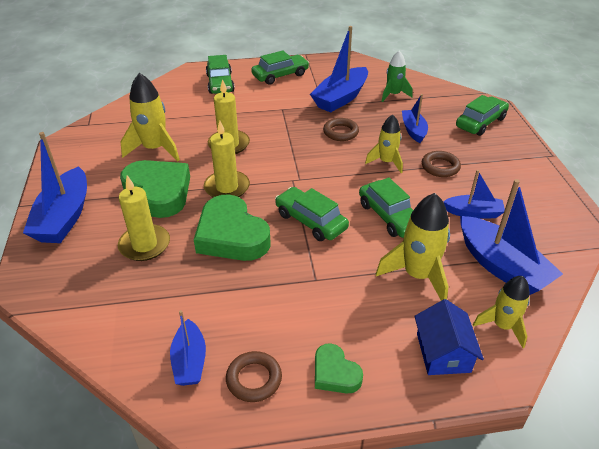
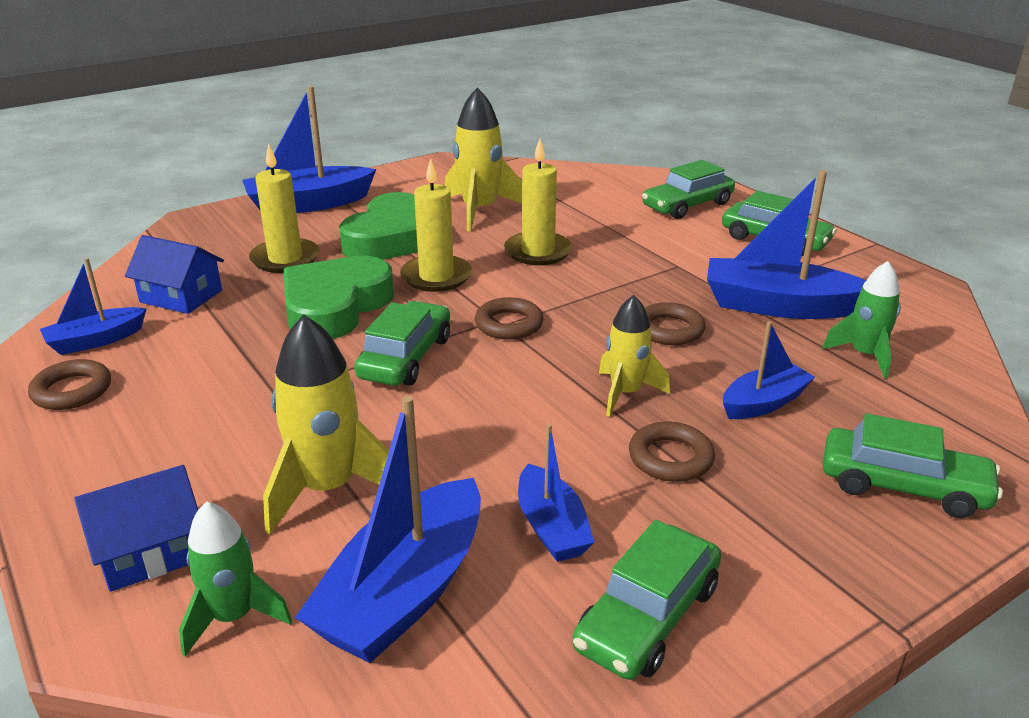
camera: 65 degrees right, 10 degrees down
(157, 306) = (181, 296): none -> blue house
(301, 177) = (509, 324): none -> brown ring
(335, 373) = (90, 451): green heart -> none
(389, 216) = (468, 428): green car -> green car (647, 617)
(502, 326) = (233, 617): yellow rocket -> green rocket

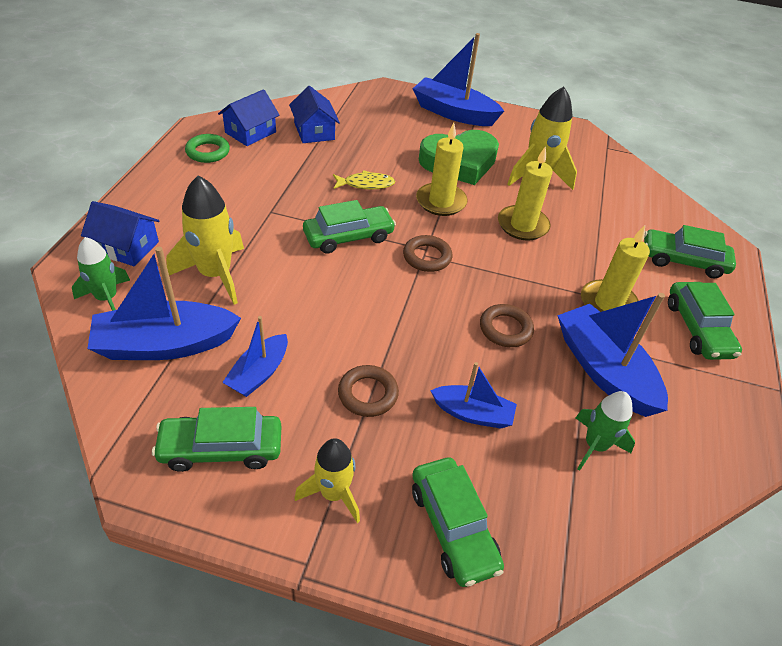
camera: 45 degrees right, 15 degrees up
(72, 391) = (208, 152): brown ring -> green ring
(96, 340) = (250, 132): blue boat -> blue house
(285, 259) = (389, 140): yellow candle -> yellow candle (608, 304)
(335, 306) = (366, 184): green heart -> yellow fish
(625, 393) = (412, 342): yellow rocket -> yellow rocket (333, 493)

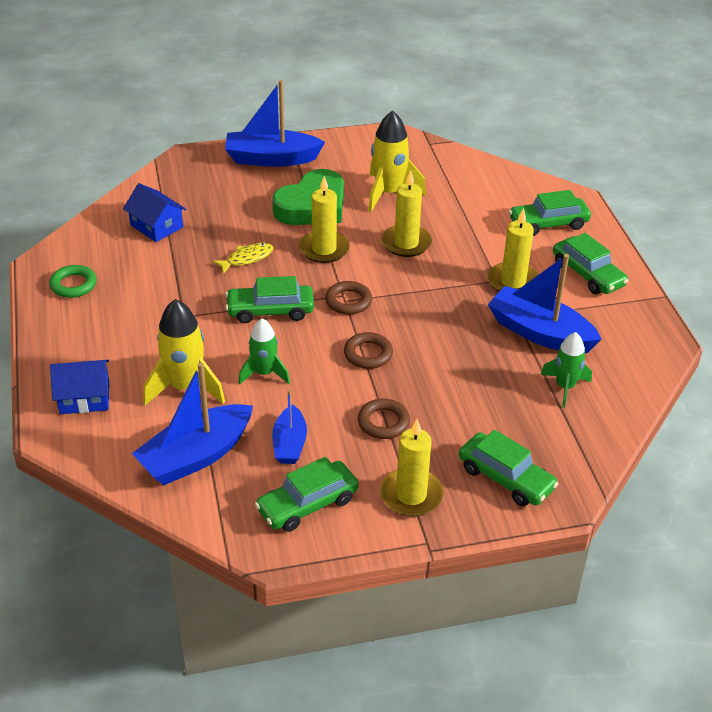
camera: 25 degrees left, 5 degrees down
(107, 298) = (111, 444): green rocket -> green rocket (264, 373)
(250, 132) = (96, 250): blue house -> none
(333, 493) = (411, 495): yellow rocket -> yellow candle
(348, 237) = (270, 311): green car -> green car turned 135 degrees counterclockwise
(473, 413) = (468, 402): blue boat -> none
(505, 329) = (450, 333): brown ring -> brown ring (368, 354)

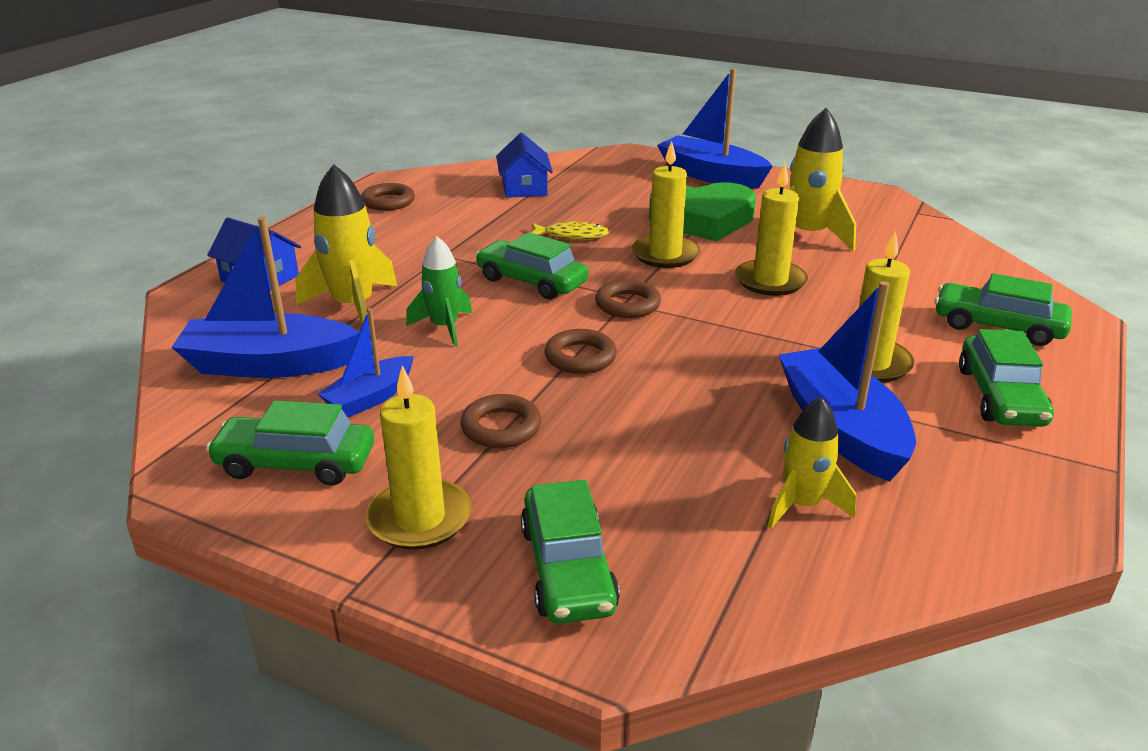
camera: 40 degrees right, 10 degrees down
(73, 285) = (388, 202): green ring -> brown ring
(565, 387) = (802, 505): green rocket -> yellow rocket

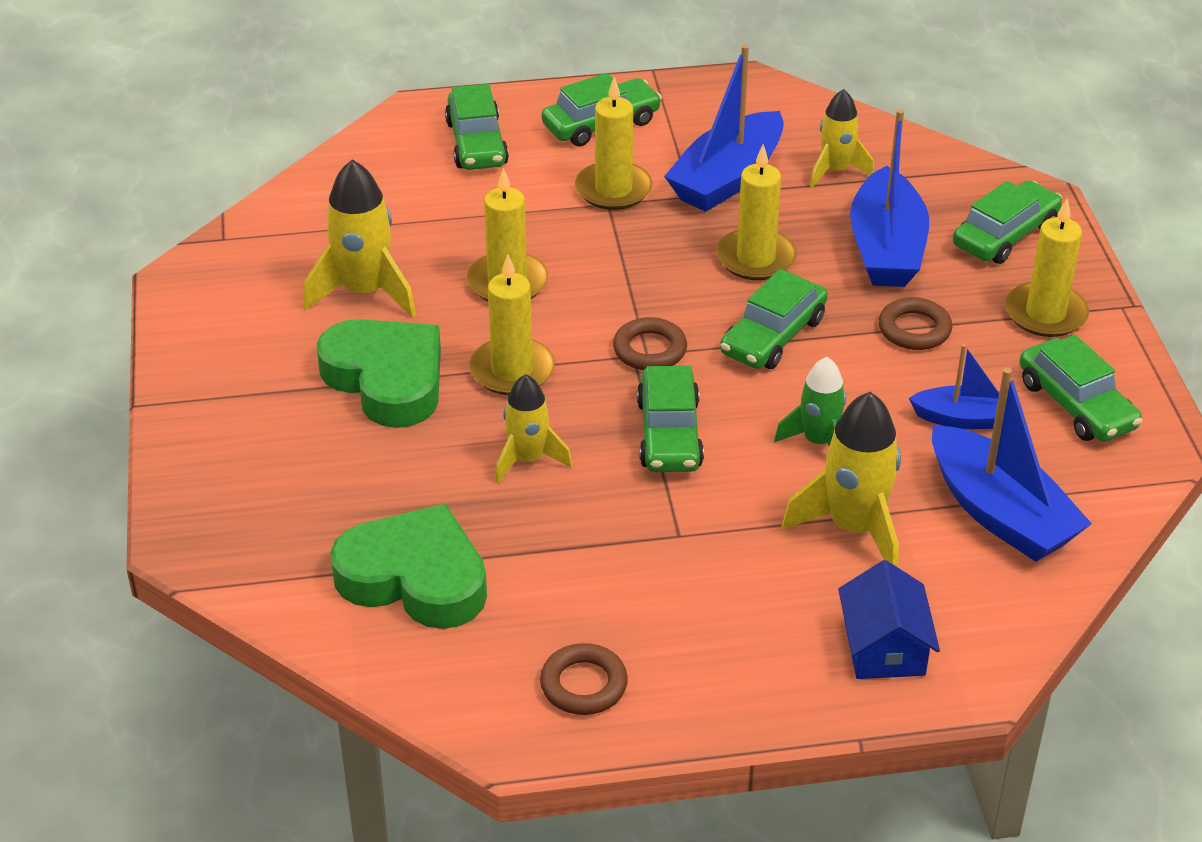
camera: 125 degrees left, 10 degrees up
(524, 187) = (415, 578): blue house -> green heart
(572, 235) = (528, 460): yellow fish -> yellow rocket
(580, 357) = (773, 336): brown ring -> green car
(693, 391) = (755, 258): none -> yellow candle
(711, 175) = (223, 427): blue boat -> blue boat (886, 248)

